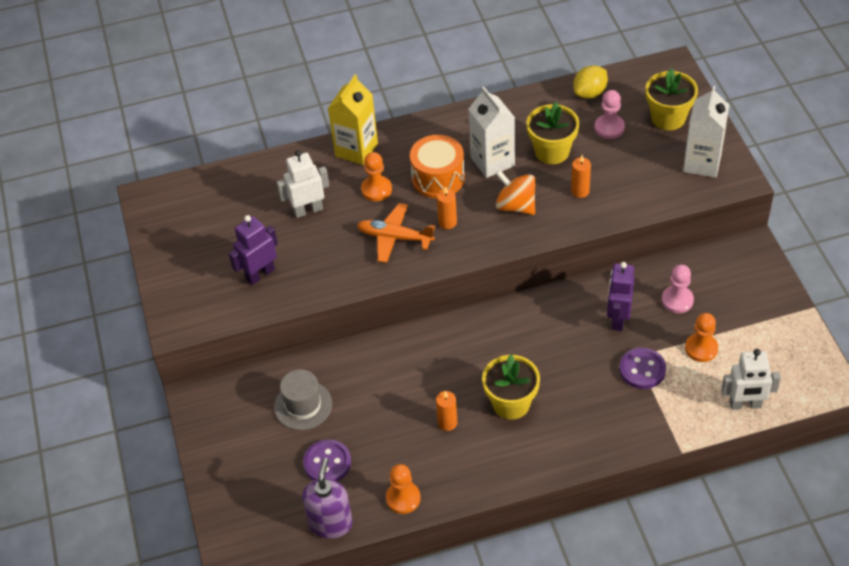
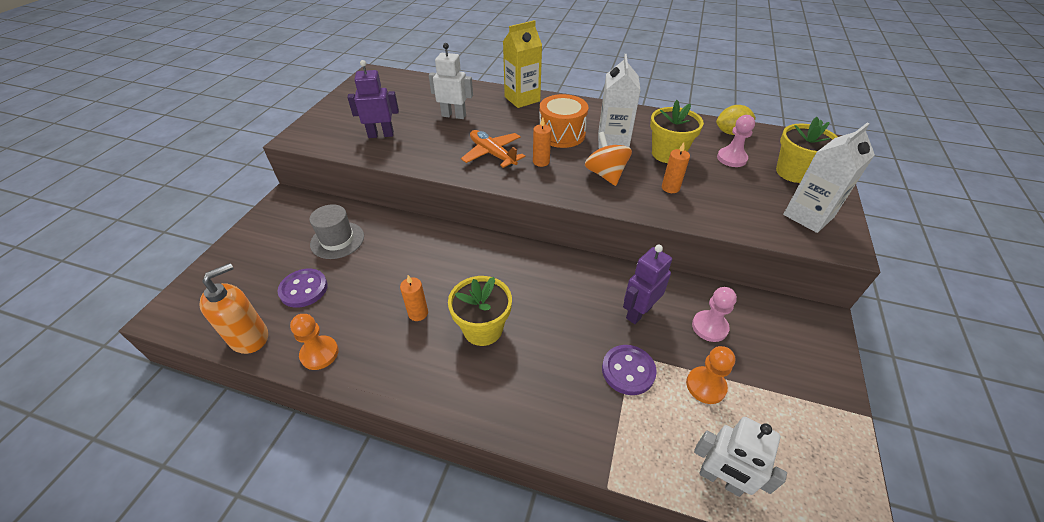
camera: 30 degrees right, 5 degrees down
(330, 523) = (249, 337): purple soap dispenser -> orange soap dispenser
(376, 189) = (511, 123): orange pawn -> none

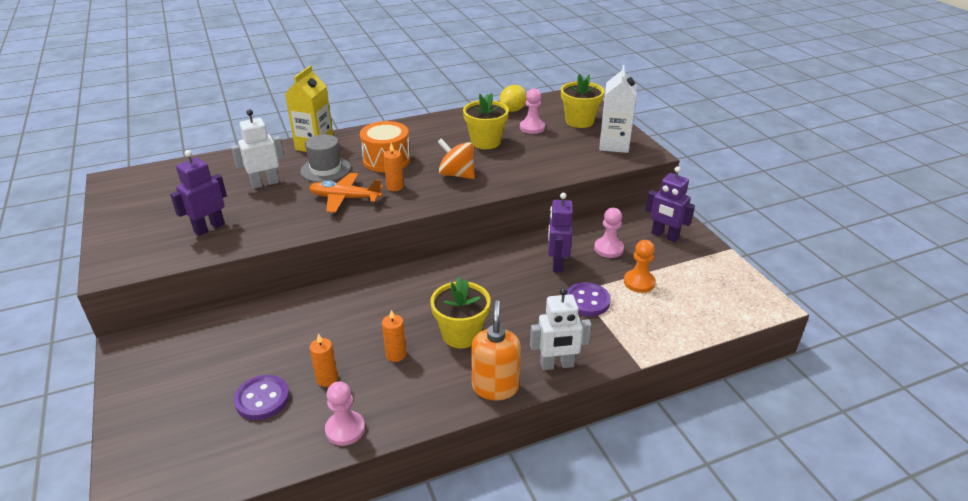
camera: 40 degrees left, 10 degrees down
(249, 337) = (258, 461): orange soap dispenser -> orange soap dispenser (495, 387)
(319, 353) = (345, 429): orange pawn -> pink pawn
(337, 240) = (243, 347): grey hat -> grey hat (325, 169)
(613, 141) = (434, 149): white carton -> none
(670, 188) = (513, 164): orange candle -> orange candle (327, 379)
(720, 480) = (693, 324): white robot -> white robot (557, 365)
(792, 350) = (664, 236): none -> purple robot

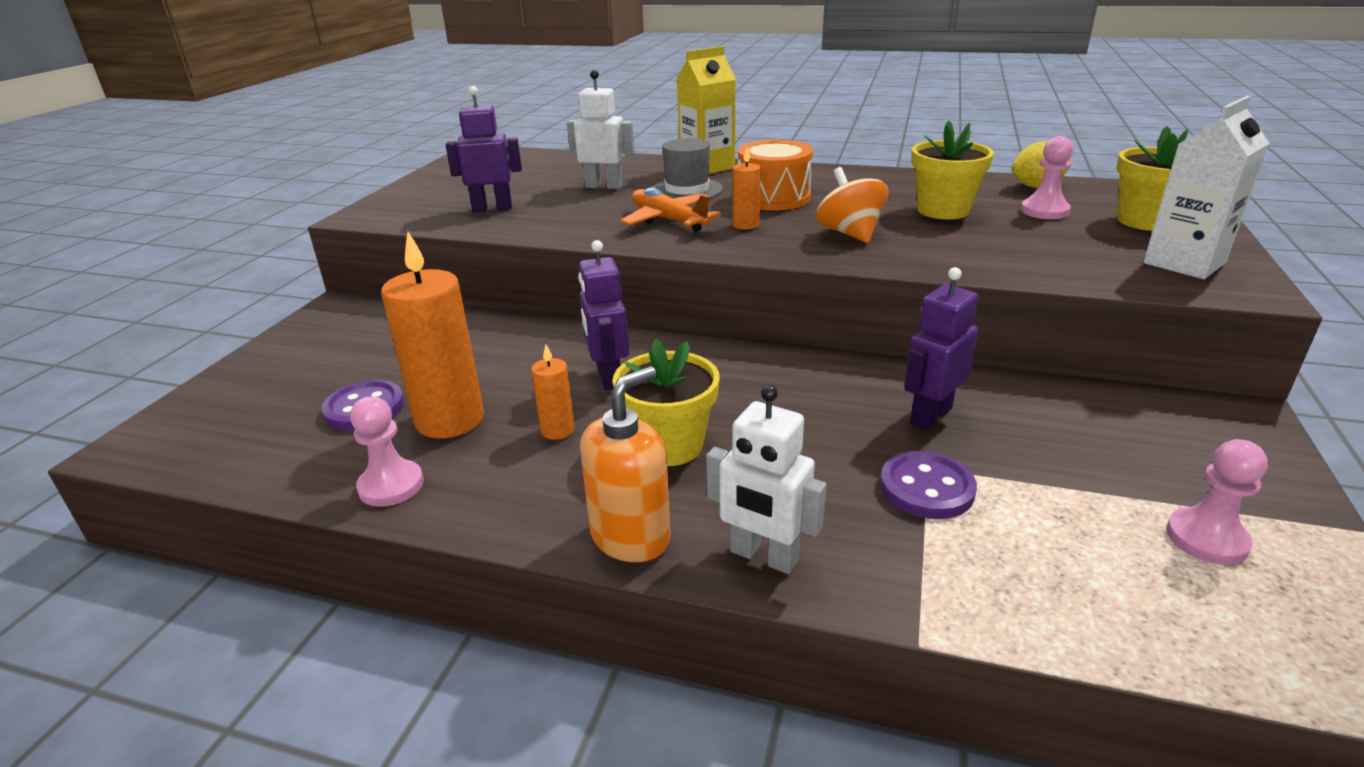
camera: 40 degrees right, 5 degrees down
(327, 379) = (450, 420): orange candle -> orange candle, size x2.06
(608, 249) = (1054, 429): pink pawn -> pink pawn (1206, 539)
(639, 282) = (1066, 502): orange pawn -> none
(664, 236) = (1203, 452): purple robot -> purple robot (608, 377)

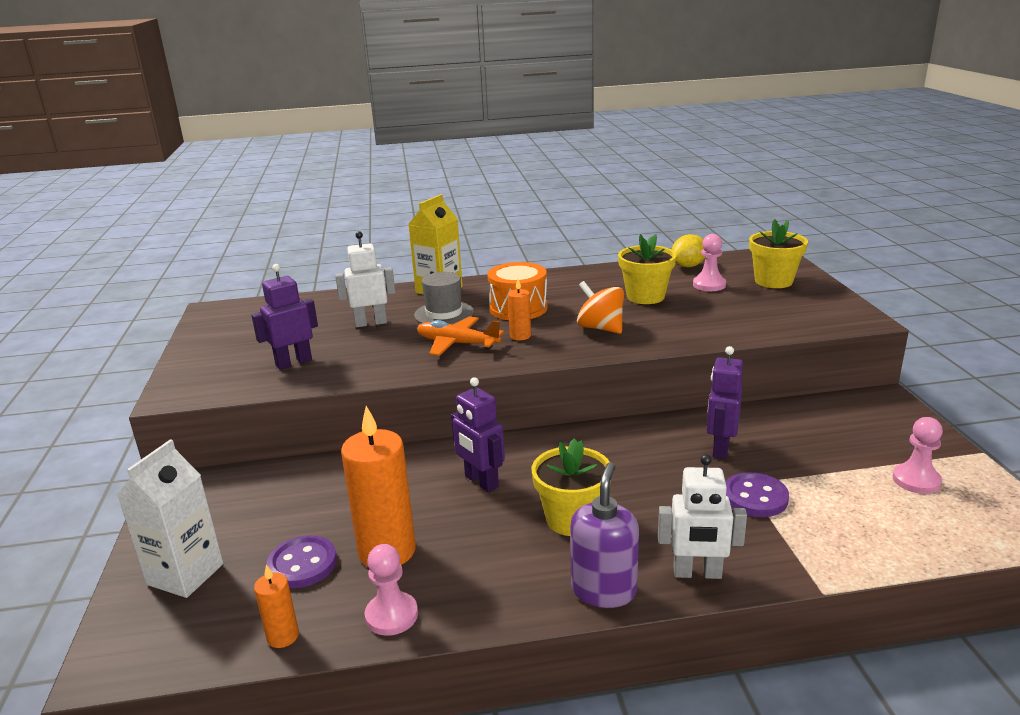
camera: 25 degrees left, 5 degrees down
(557, 430) = (481, 533): orange candle -> orange candle (283, 636)
(631, 537) = (603, 590): orange soap dispenser -> purple soap dispenser
(1184, 263) = (816, 308): white carton -> white carton (185, 574)

